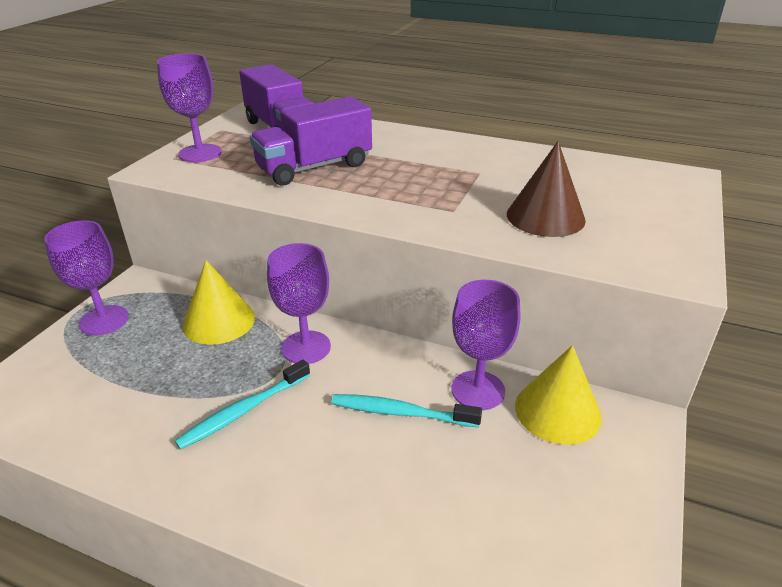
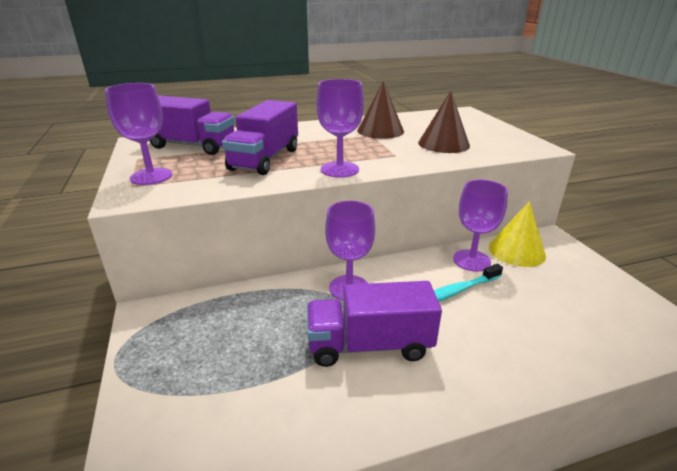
camera: 40 degrees left, 5 degrees down
(104, 320) = (156, 353): purple goblet -> purple goblet (339, 169)
(219, 321) = (262, 303): yellow cone -> none
(243, 411) = (369, 345): turquoise toothbrush -> purple truck
(501, 170) = (380, 131): none -> brown cone

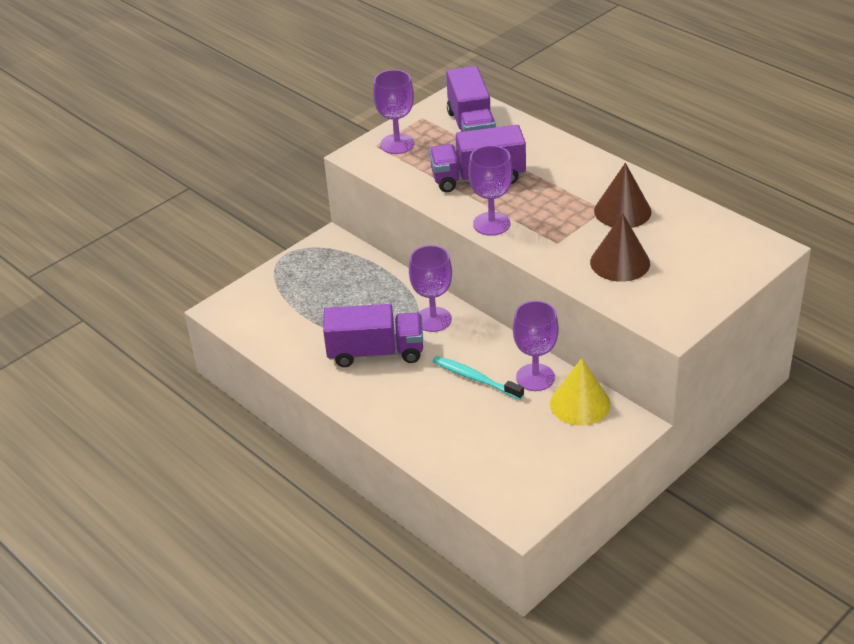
camera: 65 degrees right, 10 degrees up
(369, 345) = (376, 352): purple truck -> purple truck turned 120 degrees clockwise

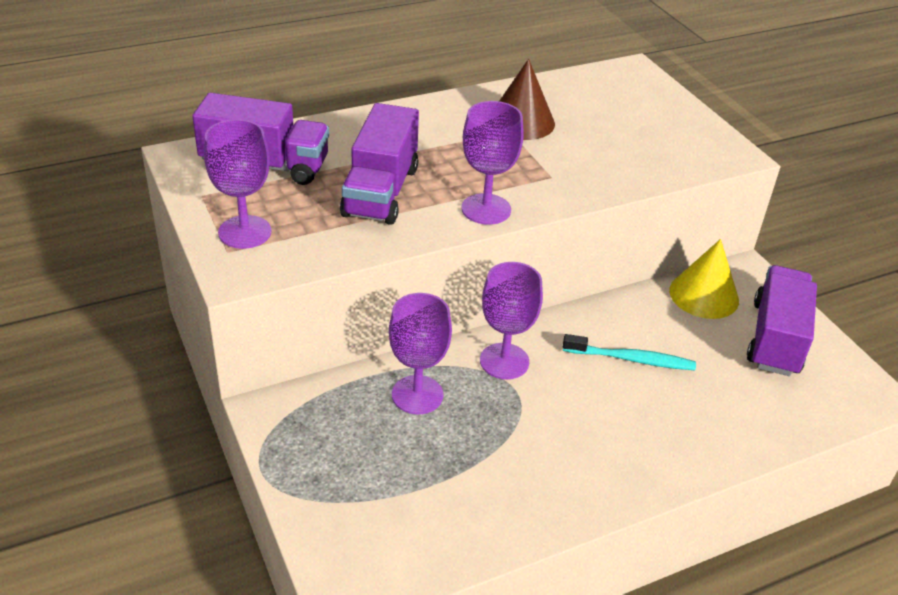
camera: 75 degrees left, 0 degrees up
(376, 352) = (542, 433): purple truck -> purple truck (775, 338)
(475, 378) = (631, 359): turquoise toothbrush -> turquoise toothbrush turned 135 degrees counterclockwise
(535, 377) = (649, 313): purple goblet -> purple goblet (417, 395)
(620, 262) = (612, 150): brown cone -> none

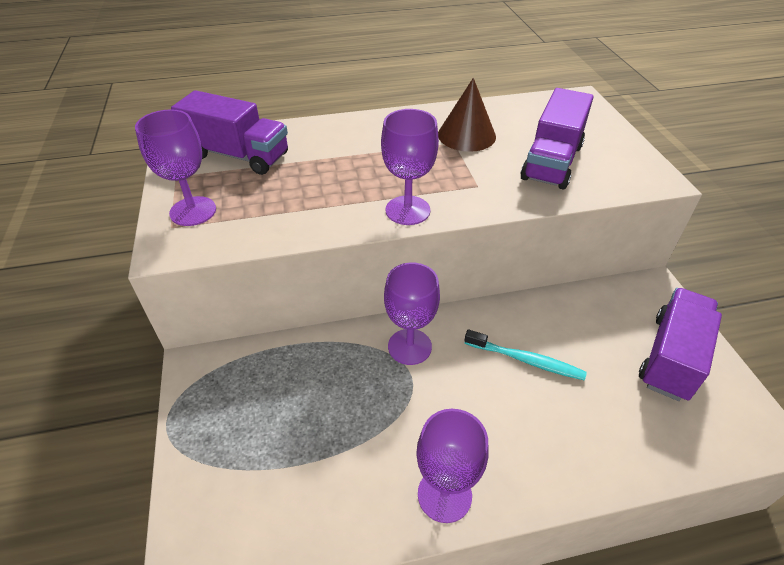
camera: 15 degrees right, 5 degrees up
(381, 191) = (322, 186): purple truck -> purple truck (552, 162)
(417, 395) = (323, 369): purple goblet -> purple goblet (444, 495)
(704, 295) = (609, 305): yellow cone -> none

